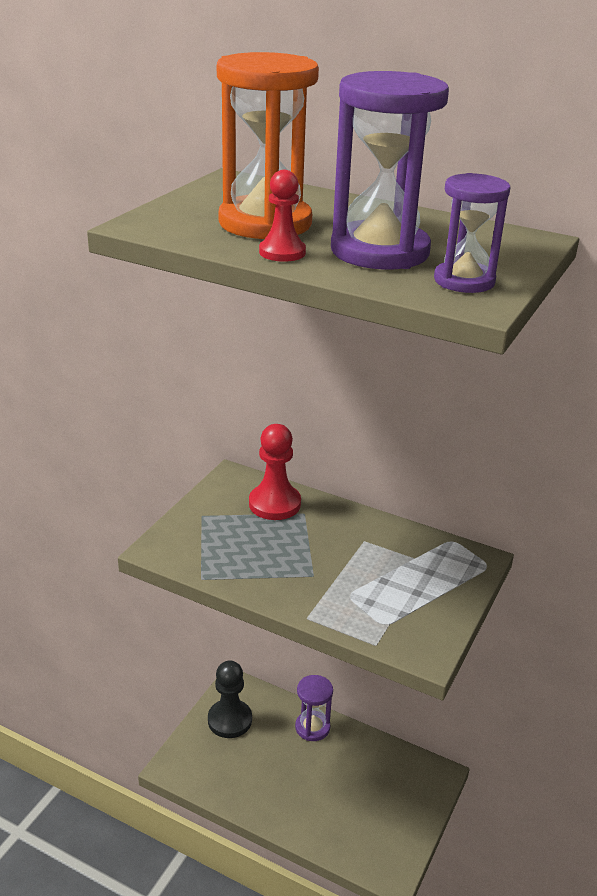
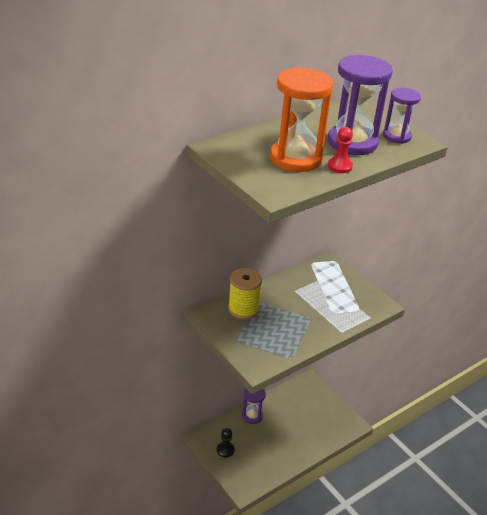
camera: 65 degrees left, 5 degrees up
(230, 720) = (225, 450): black pawn -> black pawn, size x0.63
(274, 504) = (243, 309): red pawn -> yellow spool

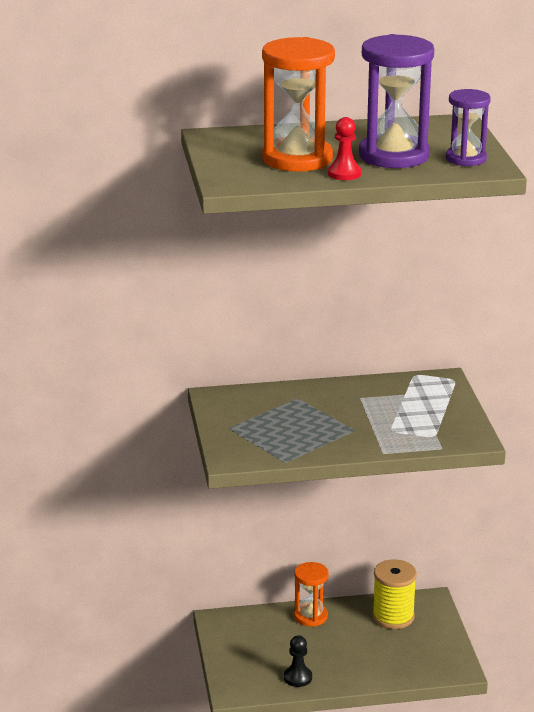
camera: 30 degrees right, 10 degrees down
(225, 450) = (242, 642): black pawn -> black pawn (298, 677)
(243, 309) = (269, 400): yellow spool -> yellow spool (393, 617)
(252, 416) = (310, 616): purple hourglass -> orange hourglass

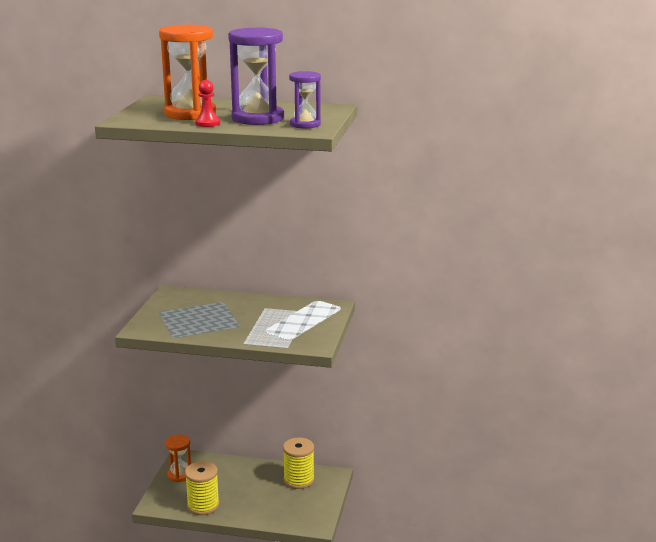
camera: 20 degrees right, 5 degrees down
(298, 677) = (203, 505): black pawn -> yellow spool
(310, 616) = (243, 468): orange hourglass -> orange hourglass (180, 475)

